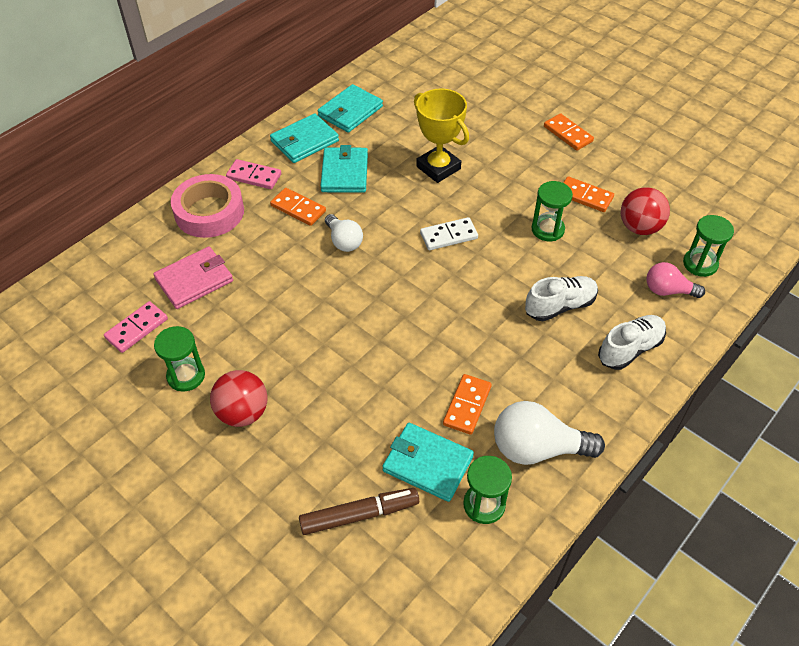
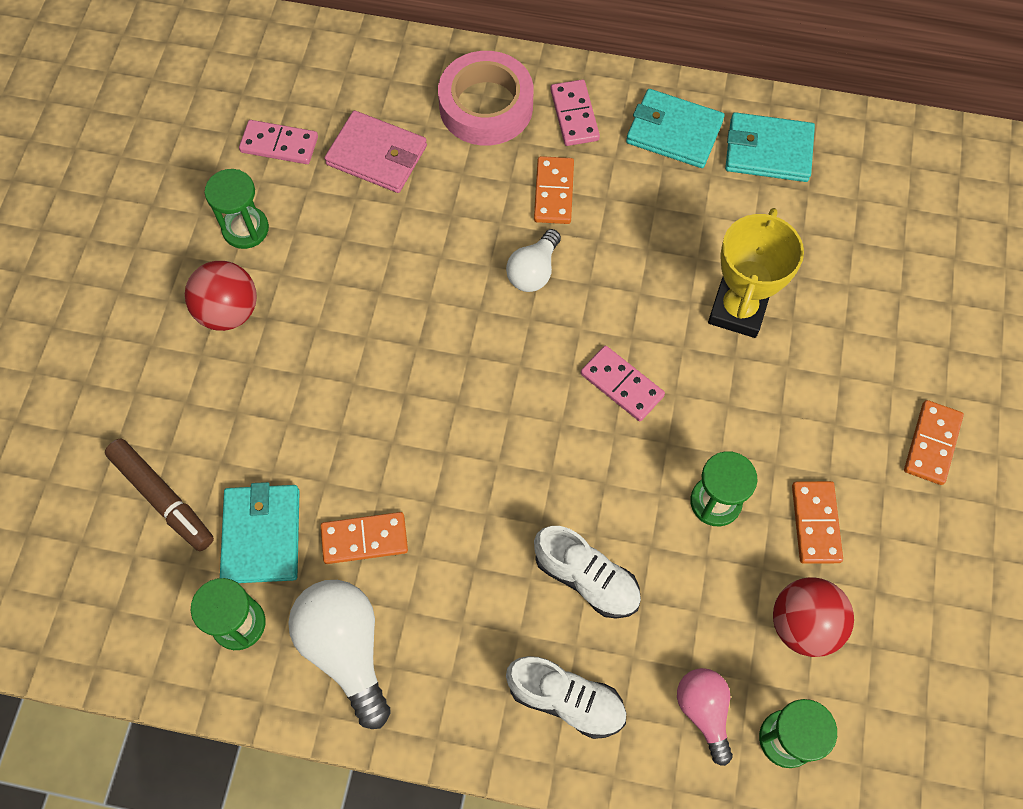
camera: 60 degrees right, 15 degrees up
(344, 173) = (650, 207): turquoise wallet -> none
(448, 236) = (621, 385): white domino -> pink domino

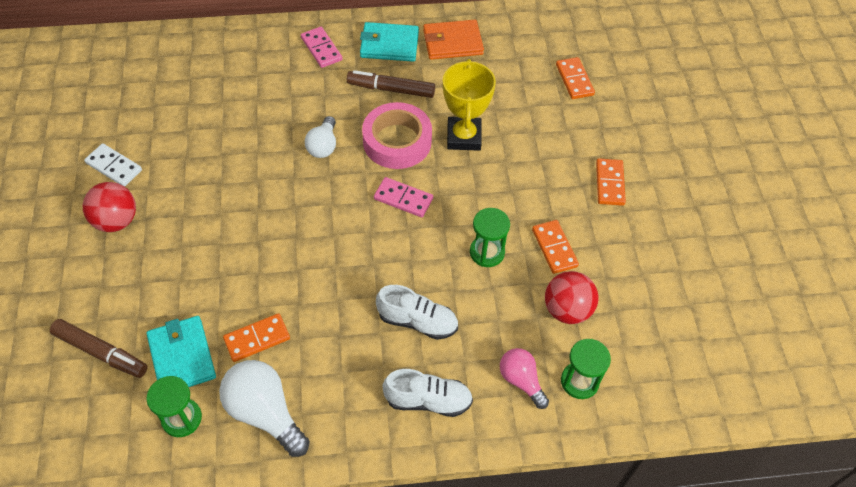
camera: 20 degrees left, 10 degrees down
(245, 229) = (114, 167): green hourglass -> white domino
(279, 144) = (123, 110): pink domino -> none
(377, 155) = (194, 101): pink wallet -> none
(486, 106) = (261, 56): pink tape -> pink tape (397, 141)
(553, 192) = (322, 96): orange domino -> orange domino (574, 80)
(655, 206) = (391, 89): none -> brown marker
(768, 151) = (452, 42): turquoise wallet -> orange wallet

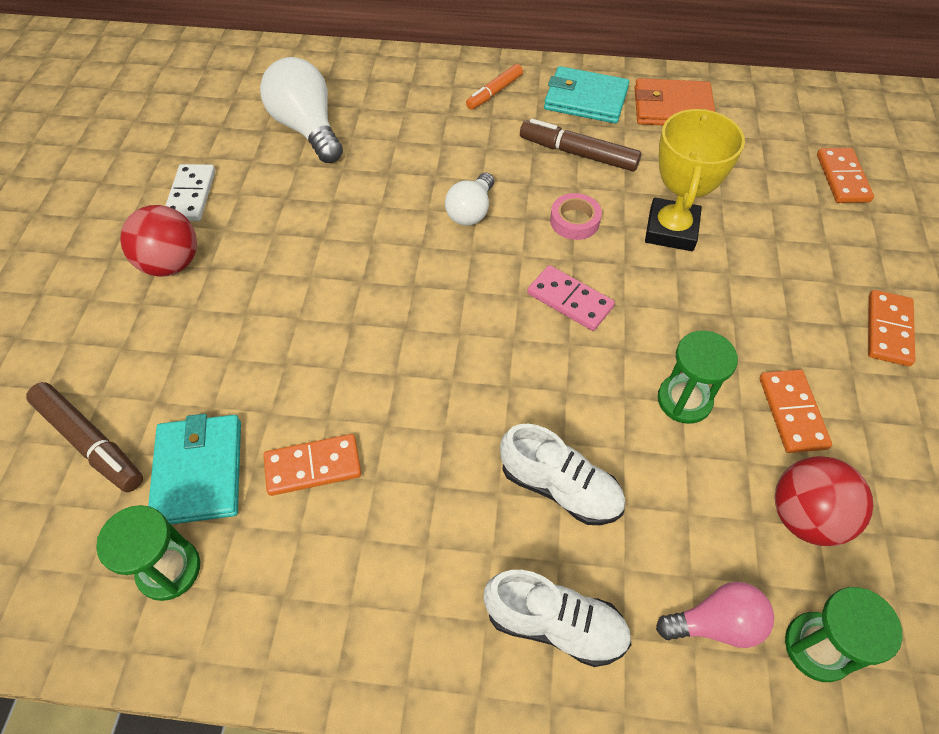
camera: 15 degrees right, 0 degrees up
(114, 167) = (191, 195): white domino -> white domino turned 45 degrees clockwise
(265, 413) = (294, 588): white light bulb -> white light bulb (307, 128)
(321, 49) = (494, 92): pink domino -> orange marker
(397, 141) = (574, 221): pink tape -> pink tape, size x0.51
(521, 380) = (716, 623): pink light bulb -> pink light bulb turned 105 degrees clockwise

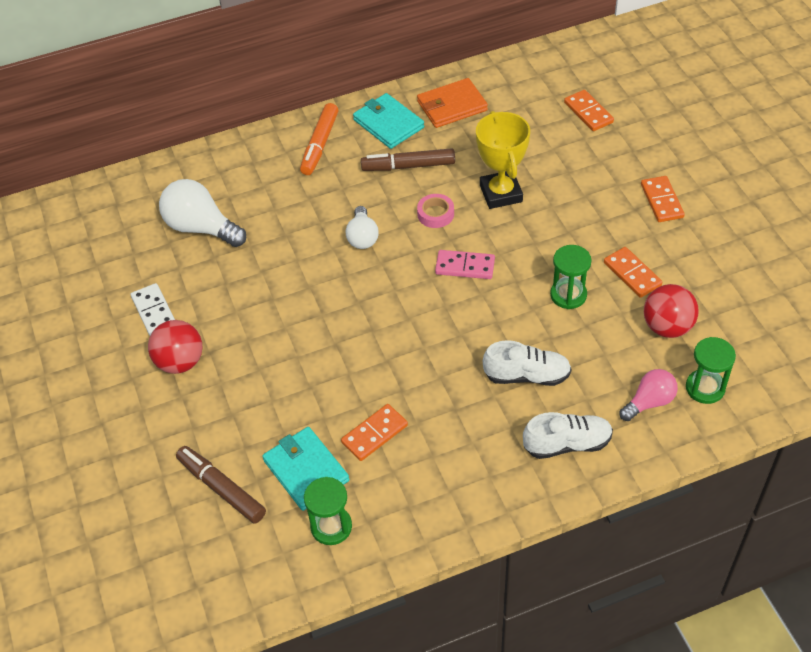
camera: 25 degrees left, 5 degrees down
(90, 442) = (221, 489): brown marker -> brown marker turned 150 degrees counterclockwise
(494, 92) = (320, 144): orange marker -> orange marker, size x1.51
(585, 99) = (388, 124): turquoise wallet -> turquoise wallet turned 60 degrees clockwise

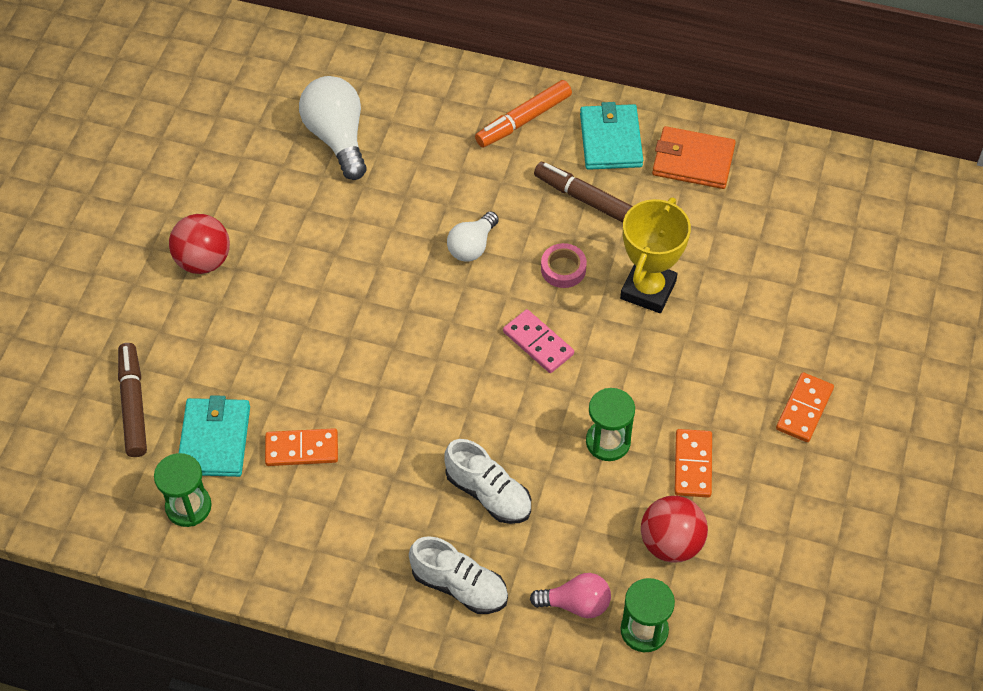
camera: 35 degrees right, 5 degrees up
(154, 311) = (224, 195): white domino -> none
(588, 112) = (828, 260): orange domino -> none

